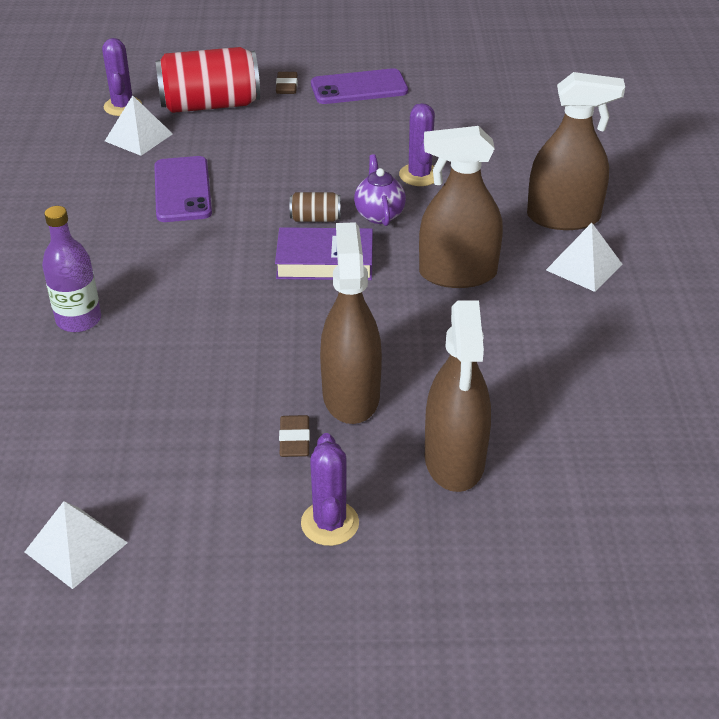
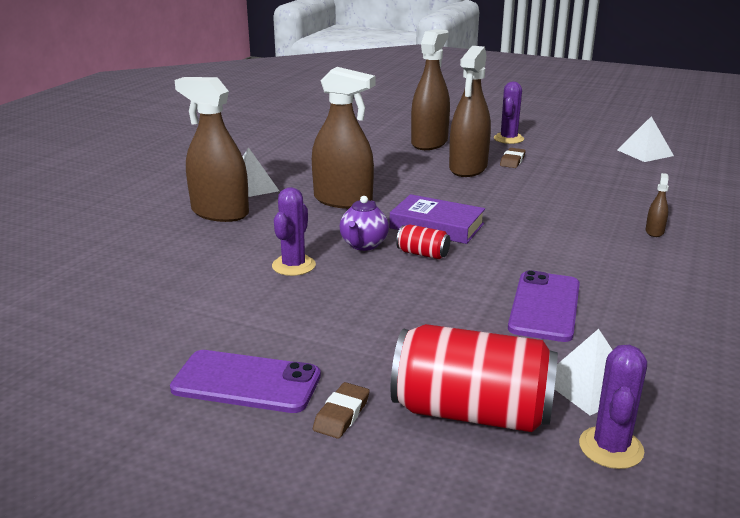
camera: 155 degrees left, 15 degrees down
(79, 320) = (654, 231): purple bottle -> brown spray bottle
(315, 219) = (423, 254): brown can -> red can

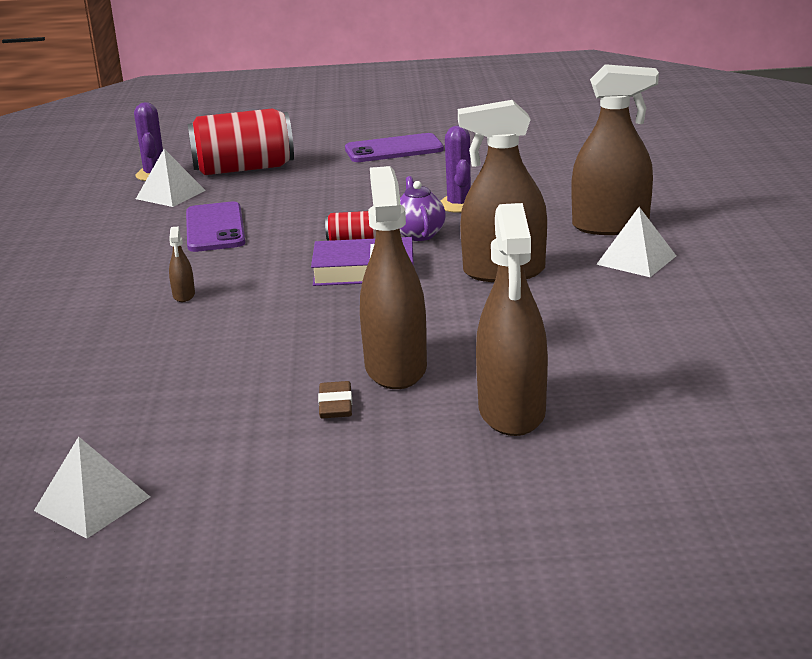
camera: 155 degrees right, 0 degrees up
(341, 414) = (321, 152): brown eraser -> none
(508, 139) = (376, 469): purple cactus -> none
(654, 231) = (103, 326): brown spray bottle -> brown spray bottle (184, 295)

